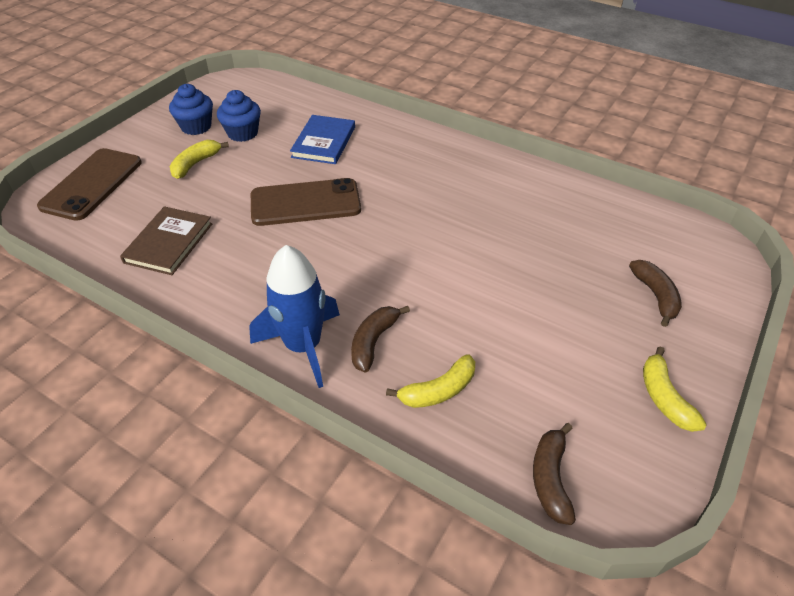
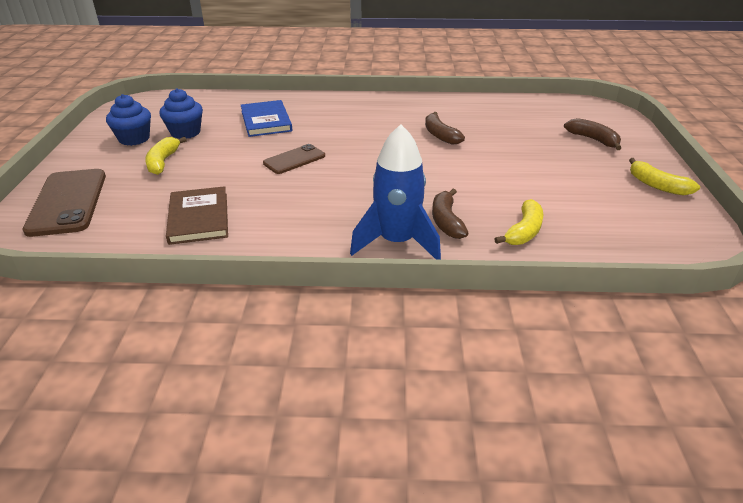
camera: 30 degrees left, 10 degrees down
(305, 203) = (294, 159): brown phone -> brown phone, size x0.59
(550, 478) = (646, 249): brown banana -> brown banana (440, 135)

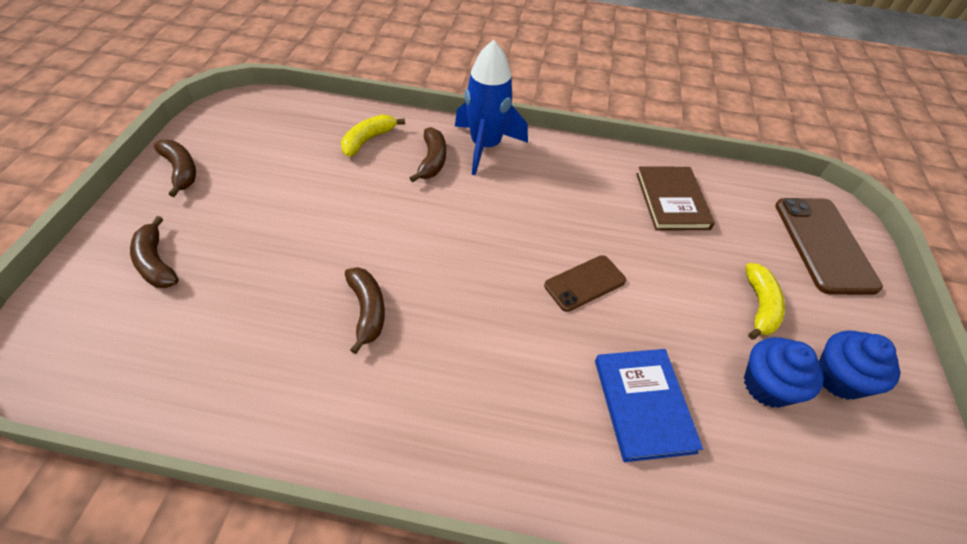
camera: 175 degrees left, 15 degrees up
(657, 185) = (181, 171): yellow banana -> brown banana

